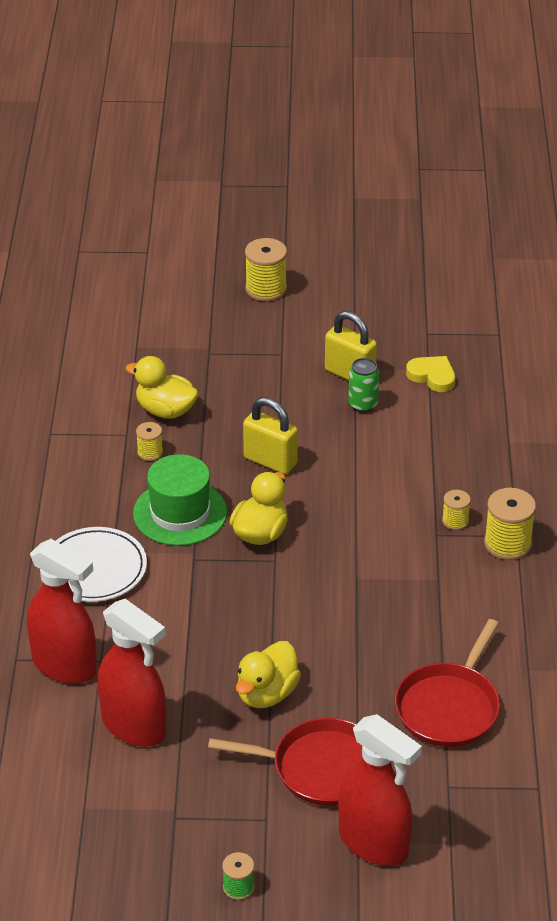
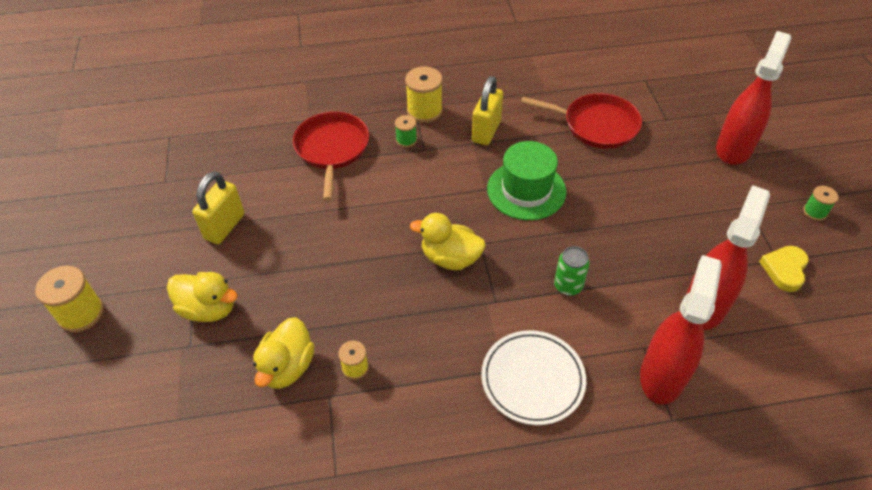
camera: 100 degrees left, 10 degrees up
(180, 513) = (438, 324): green hat -> green hat (526, 190)
(266, 694) = (630, 225): yellow duck -> yellow duck (209, 309)
(270, 461) = (354, 266): yellow padlock -> yellow padlock (486, 131)
(320, 768) = (685, 183): red pan -> red pan (332, 149)
(363, 404) = (268, 212): green can -> green can (568, 286)
(432, 376) = (227, 171): yellow heart -> yellow heart (784, 269)
(455, 521) = (406, 140): yellow spool -> green spool

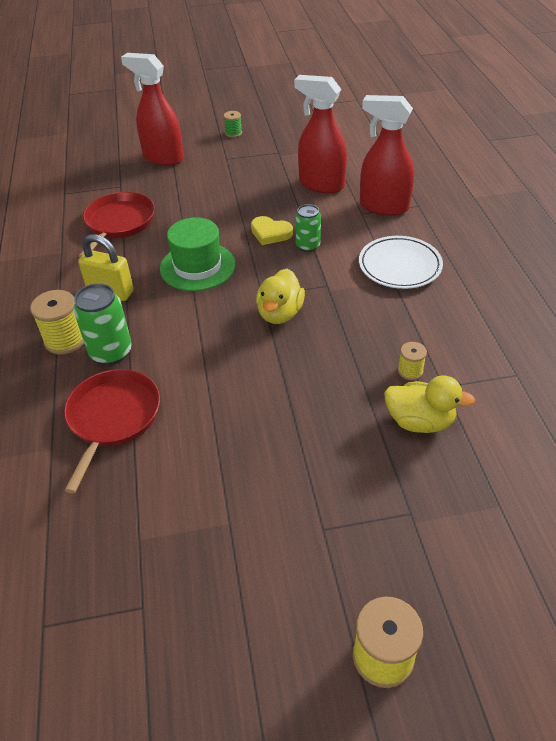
camera: 90 degrees left, 5 degrees down
(209, 309) = (359, 504): yellow duck -> none
(225, 226) = (233, 512): yellow padlock -> none
(332, 149) = (112, 418): red pan -> red pan turned 105 degrees clockwise
(406, 140) = (111, 352): green spool -> green can
(784, 269) = (286, 150): yellow heart -> yellow heart (270, 233)

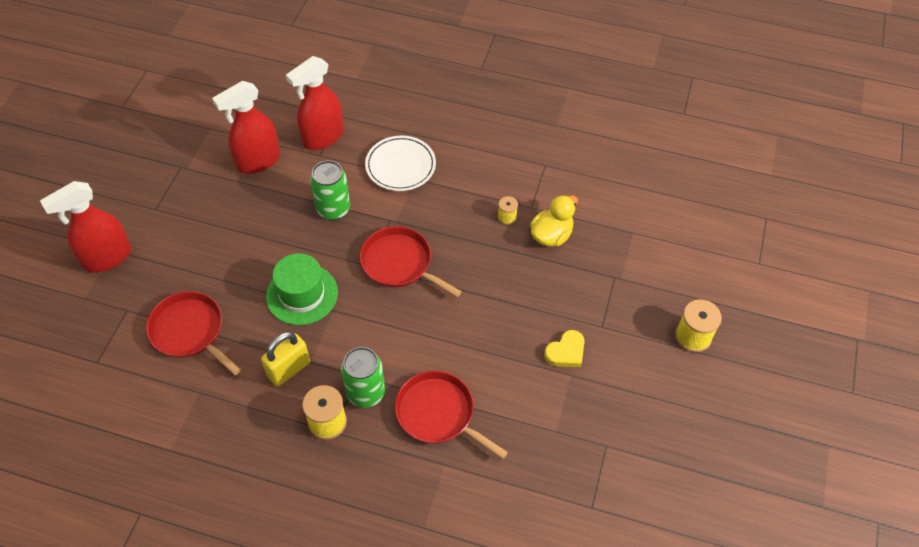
camera: 65 degrees left, 10 degrees up
(233, 133) = (115, 185): green spool -> none
(270, 233) = (297, 226): yellow heart -> yellow heart (566, 352)
(280, 313) = (399, 263): yellow duck -> red pan
(308, 246) = (333, 209): green can -> green can, size x1.53

